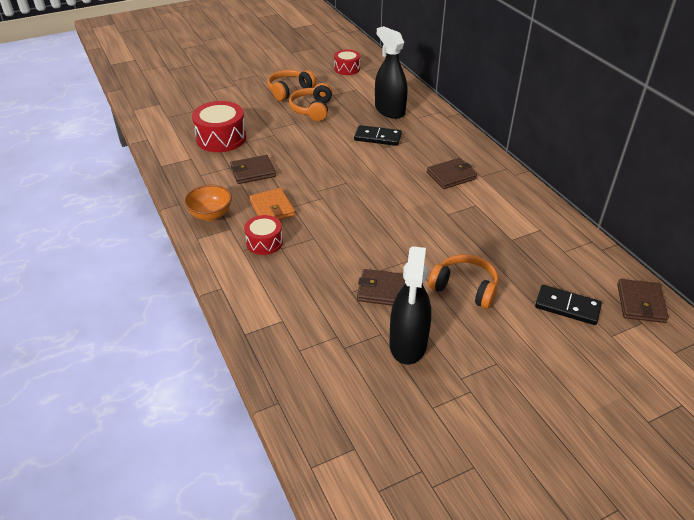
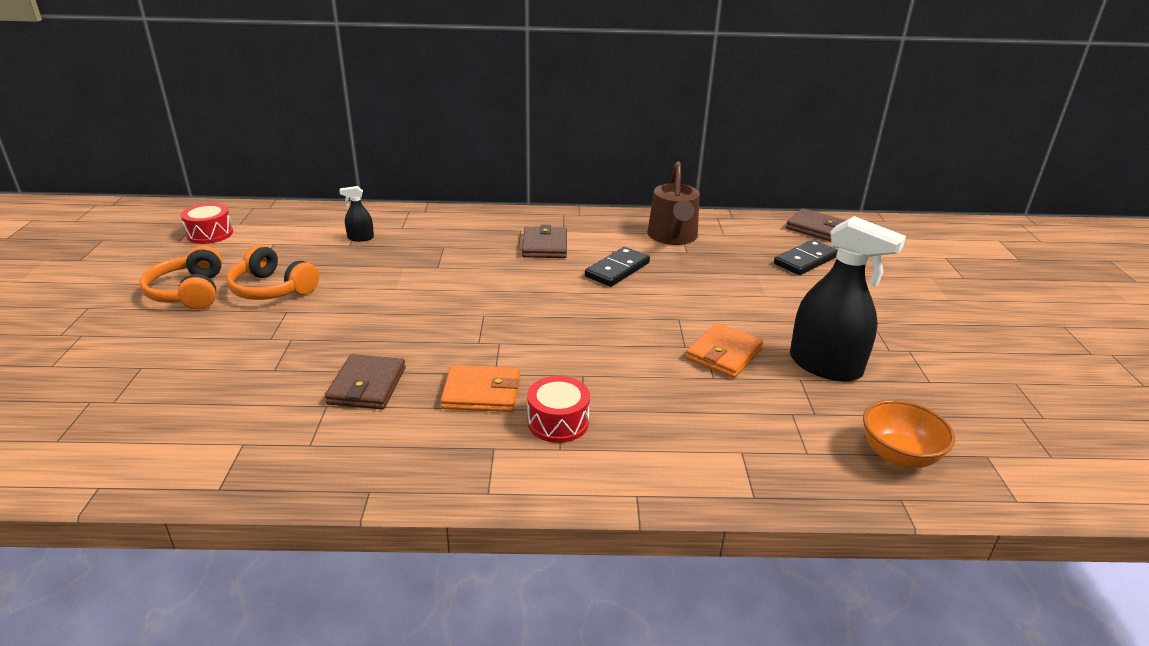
camera: 65 degrees left, 10 degrees down
(210, 215) = (438, 460): orange bowl -> orange bowl (898, 455)
(221, 138) = (227, 393): red drum -> none
(377, 137) = (411, 264): black domino -> black domino (617, 270)
(383, 290) = (724, 354): brown wallet -> orange wallet
(389, 110) = (360, 238): black spray bottle -> black spray bottle, size x0.44
(465, 288) = (748, 302): orange headphones -> none
(529, 227) = (673, 237): none -> brown watering can

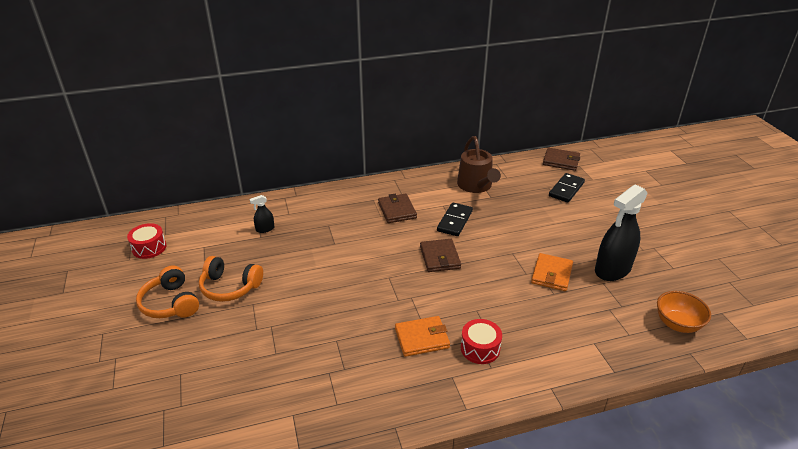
camera: 15 degrees left, 5 degrees up
(367, 386) = (346, 351): brown wallet -> brown wallet (440, 257)
(825, 365) = (612, 269): black spray bottle -> black spray bottle turned 120 degrees clockwise

